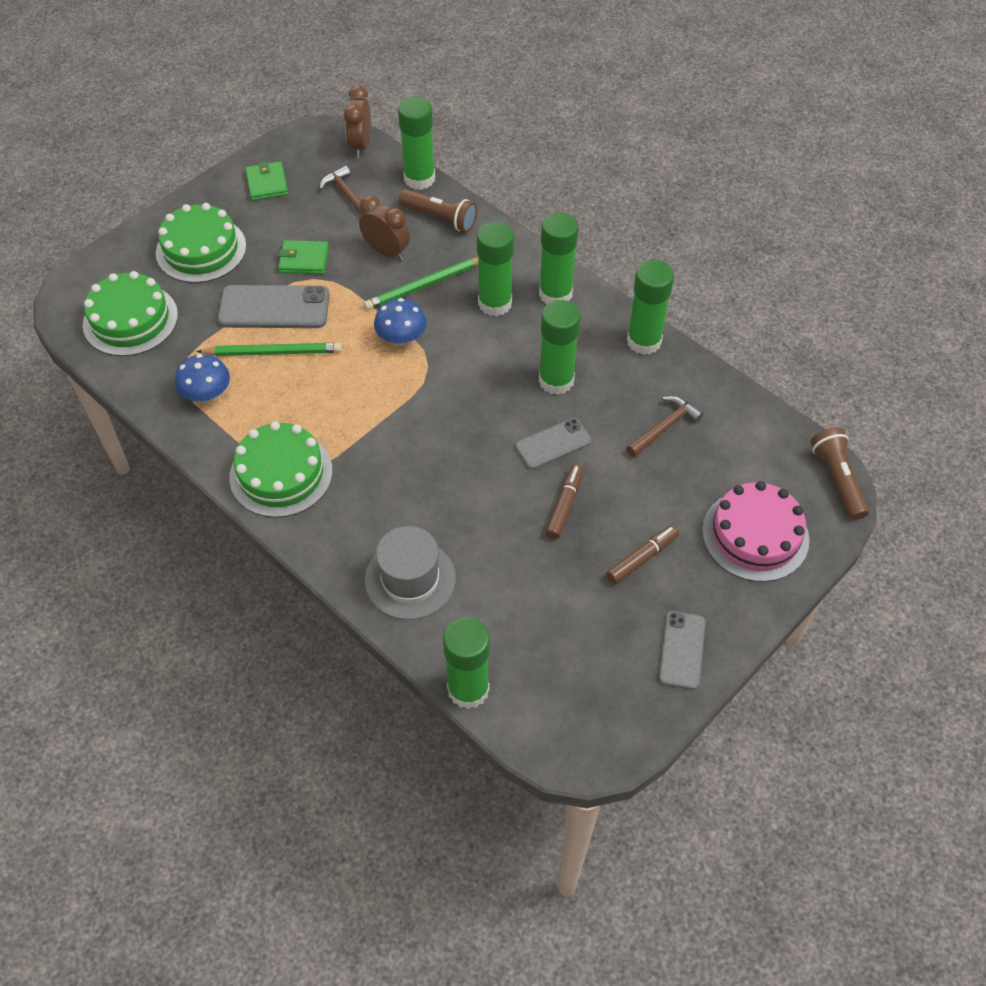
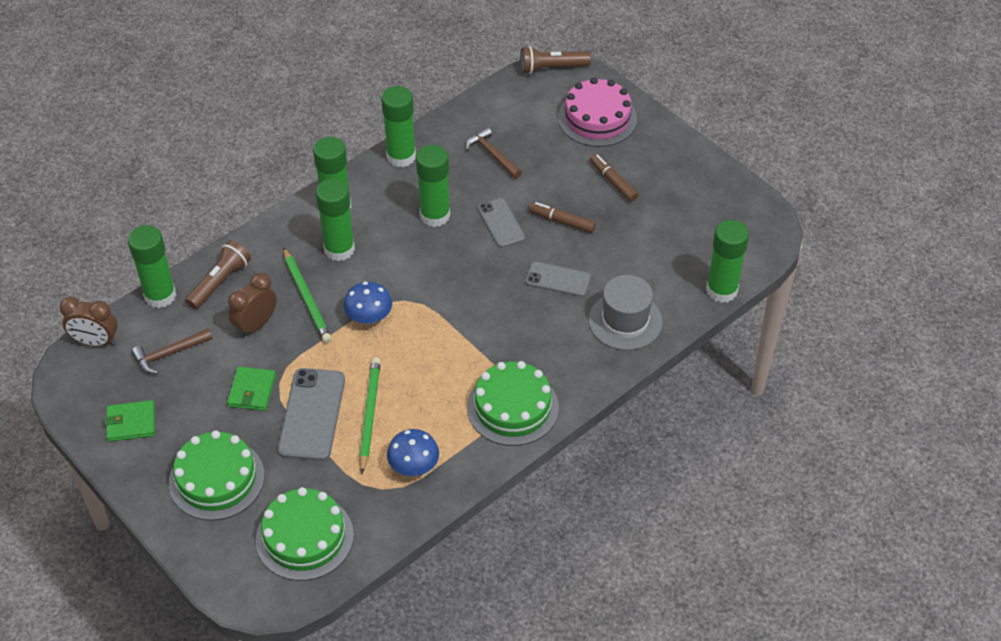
camera: 85 degrees left, 5 degrees down
(682, 650) = (691, 170): grey phone -> grey phone (558, 279)

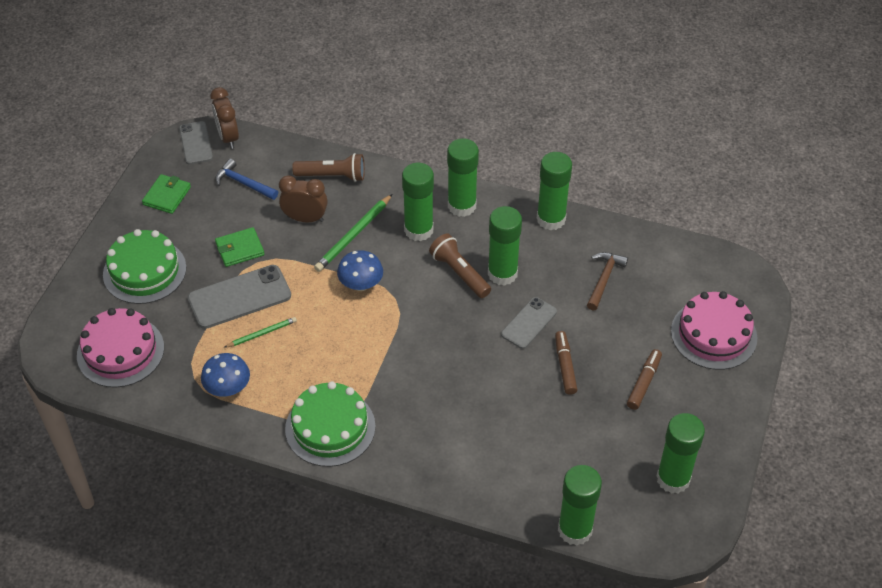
camera: 60 degrees right, 0 degrees up
(131, 423) = (167, 196): green wallet -> green wallet turned 60 degrees clockwise
(160, 296) = (295, 149): green glue stick -> green glue stick (673, 479)
(169, 354) = (243, 183): brown hammer -> blue hammer
(304, 537) = (120, 351): green cake -> pink cake
(369, 415) = (262, 333): green pencil -> green pencil, size x0.60
(552, 68) = (747, 272): brown flashlight -> brown flashlight (459, 273)
(558, 279) = (494, 394): grey phone -> grey phone (196, 143)
(625, 321) = (482, 467): grey hat -> none

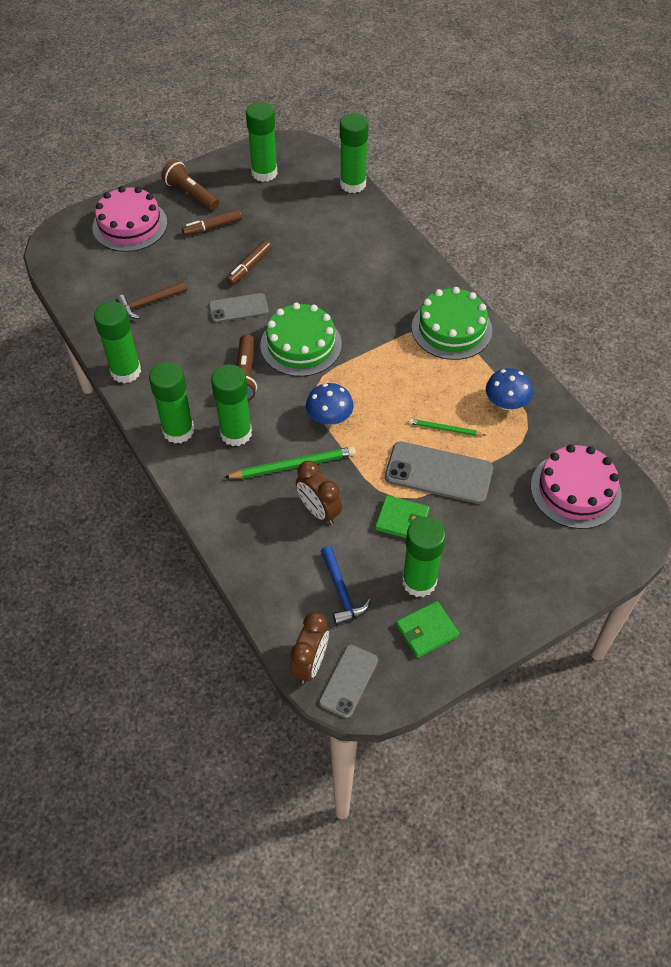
camera: 140 degrees left, 5 degrees up
(144, 271) = (505, 556): green cake -> green cake (301, 345)
(332, 176) = (253, 539): brown flashlight -> brown flashlight (191, 194)
(502, 273) = (214, 354): green glue stick -> green glue stick (419, 581)

